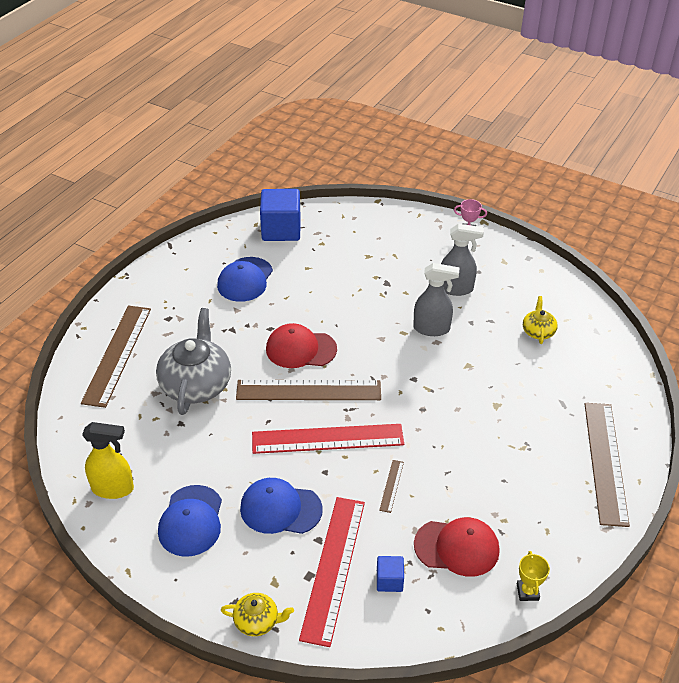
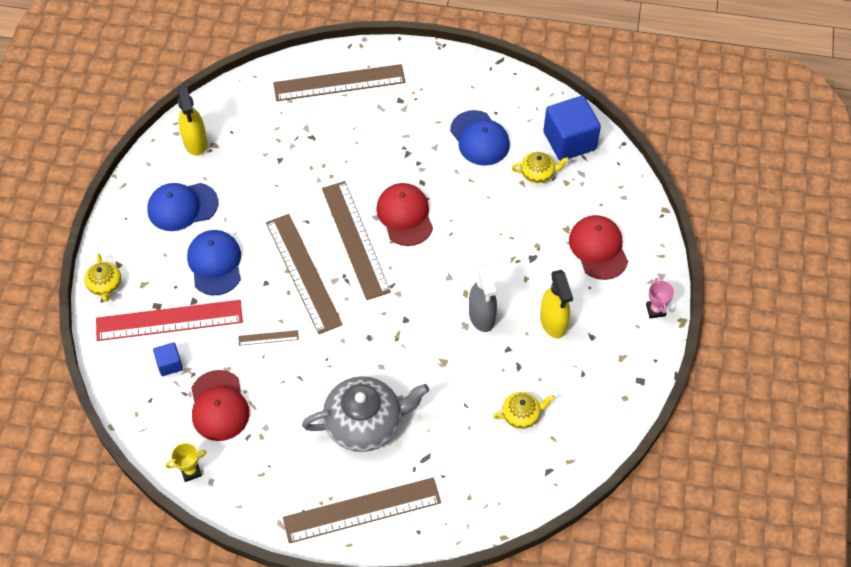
camera: 70 degrees right, 15 degrees up
(196, 384) = (328, 153): grey teapot -> grey teapot (365, 423)
(245, 279) = (479, 138): blue cap -> blue cap turned 120 degrees counterclockwise
(303, 256) = (538, 173): none -> yellow teapot
(327, 439) = (303, 273): red ruler -> brown ruler
(396, 244) = (598, 248): none -> red cap
(456, 289) = (553, 322): grey spray bottle -> yellow spray bottle

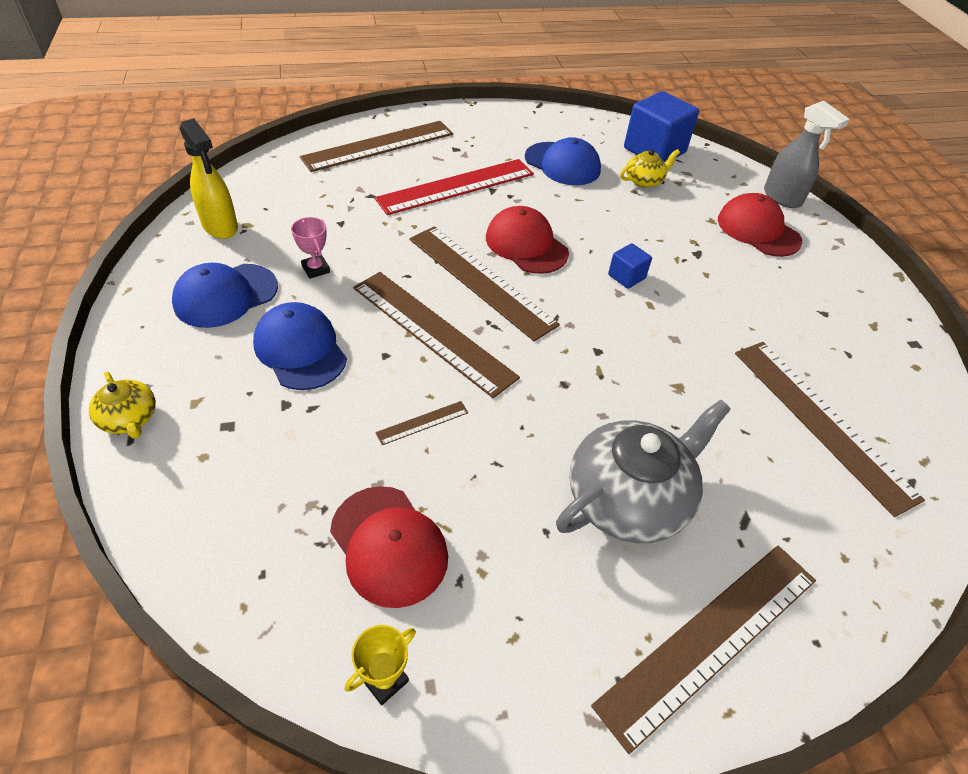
camera: 25 degrees left, 10 degrees down
(169, 320) = (255, 440): red ruler -> red ruler (456, 186)
(169, 364) = (278, 505): blue cube -> blue cube (626, 276)
(482, 316) = (687, 323): grey spray bottle -> grey spray bottle (782, 198)
(521, 414) = (821, 421): yellow teapot -> brown ruler
(553, 322) = (772, 309): yellow spray bottle -> none
(655, 310) = (864, 271): pink trophy -> pink trophy (315, 269)

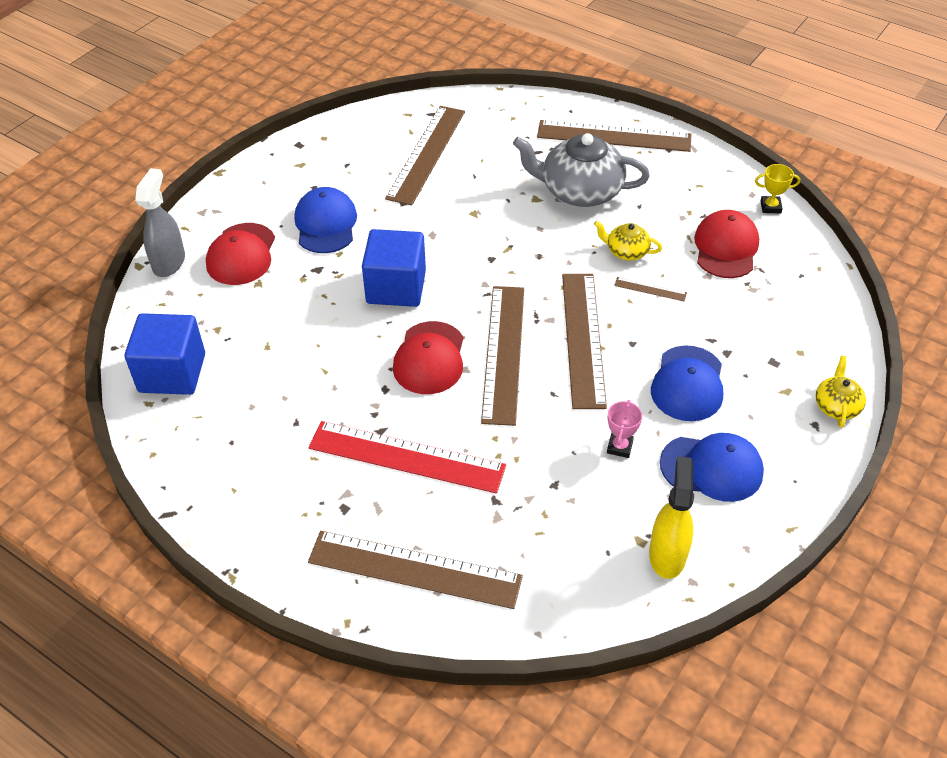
camera: 130 degrees left, 0 degrees up
(562, 164) = (277, 416): blue cap -> blue cap (325, 224)
(626, 276) = (396, 287): blue cube -> blue cube, size x2.05
(644, 180) = (240, 350): yellow teapot -> yellow teapot (626, 251)

